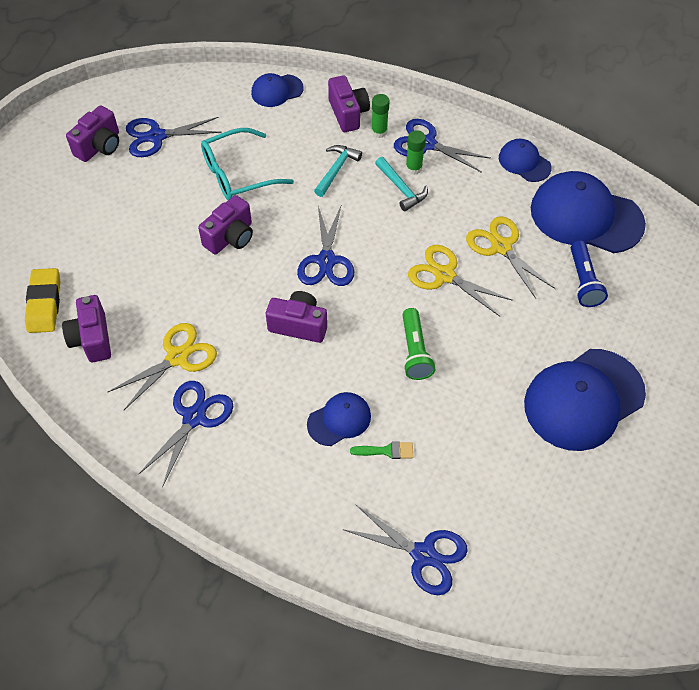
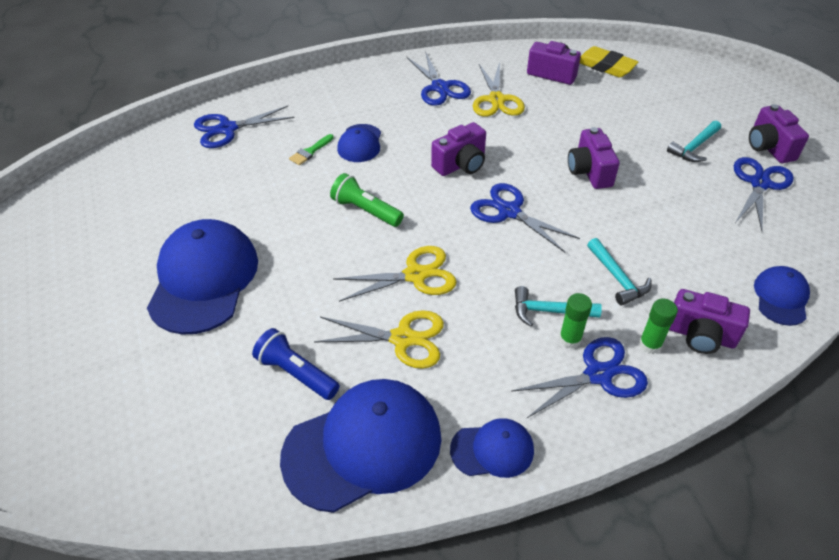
camera: 130 degrees right, 10 degrees down
(137, 189) = (694, 147): none -> turquoise hammer
(237, 174) = (666, 210): turquoise glasses -> none

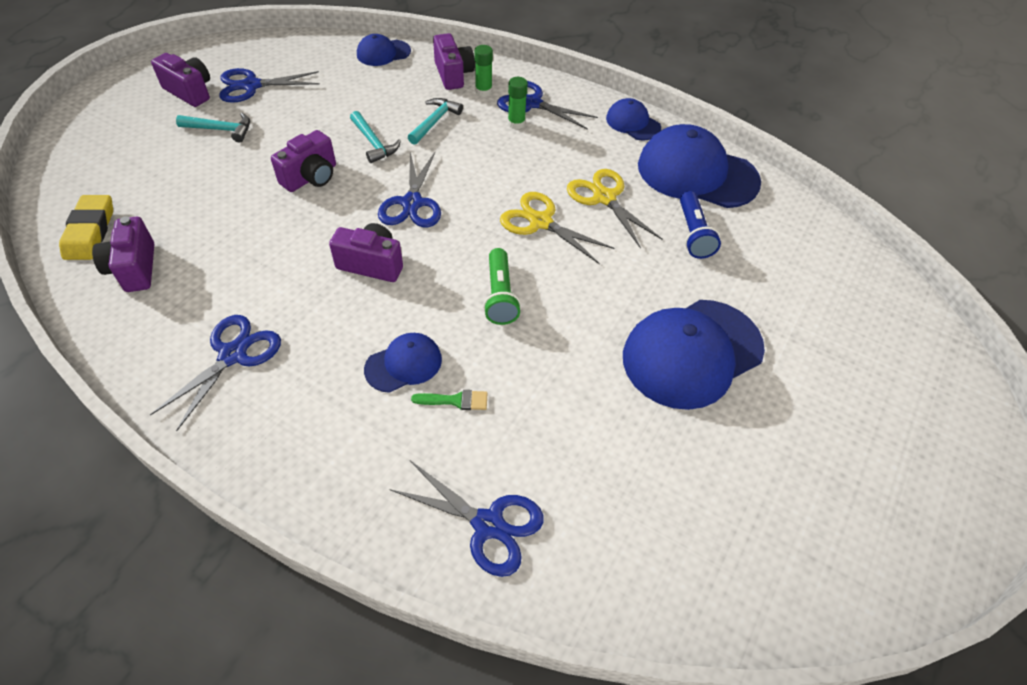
camera: 130 degrees left, 5 degrees up
(496, 100) = (228, 291): yellow scissors -> none
(549, 311) = (501, 141): turquoise hammer -> turquoise hammer (373, 143)
(768, 147) = (190, 91): purple camera -> purple camera turned 90 degrees counterclockwise

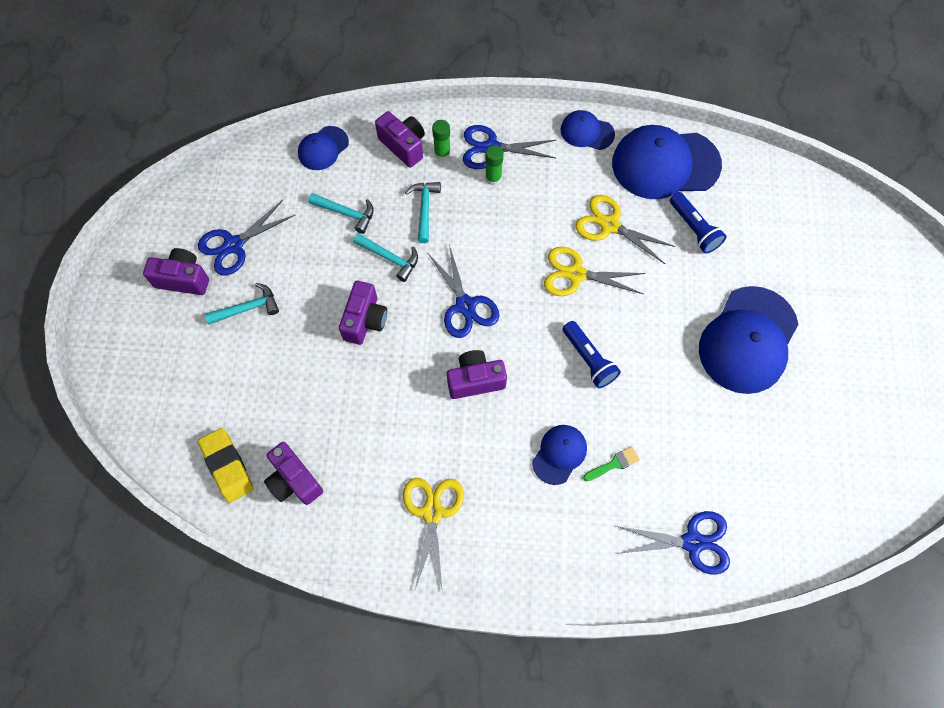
camera: 25 degrees left, 15 degrees up
(233, 354) = (432, 512): blue scissors -> yellow scissors
(363, 99) = (346, 213): none -> turquoise hammer
(500, 296) = (589, 359): green flashlight -> blue flashlight

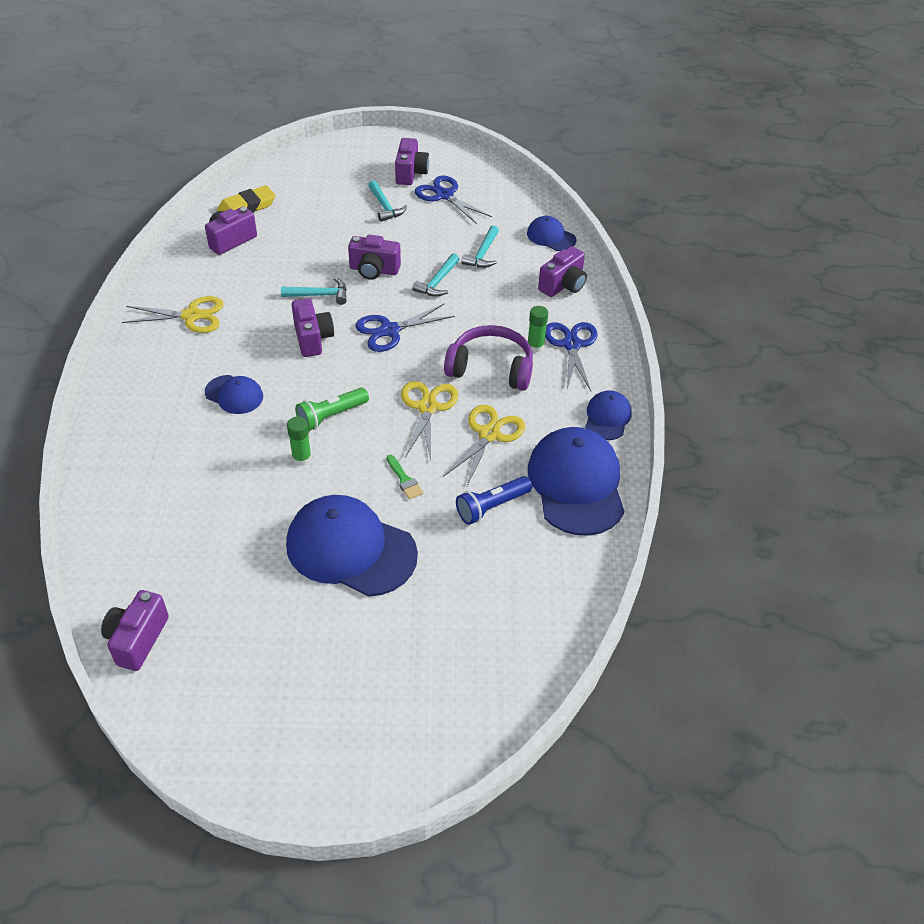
camera: 85 degrees right, 20 degrees down
(424, 209) = (493, 301): turquoise hammer -> turquoise hammer (319, 295)
(442, 153) = (559, 311): green glue stick -> green glue stick (302, 458)
(523, 218) = (491, 368): none -> purple headphones
(589, 359) = (331, 416): blue flashlight -> green flashlight
(614, 464) = (219, 433): green brush -> green brush (404, 480)
(693, 542) = (131, 490): blue scissors -> none
(860, 511) = (137, 639): none -> purple camera

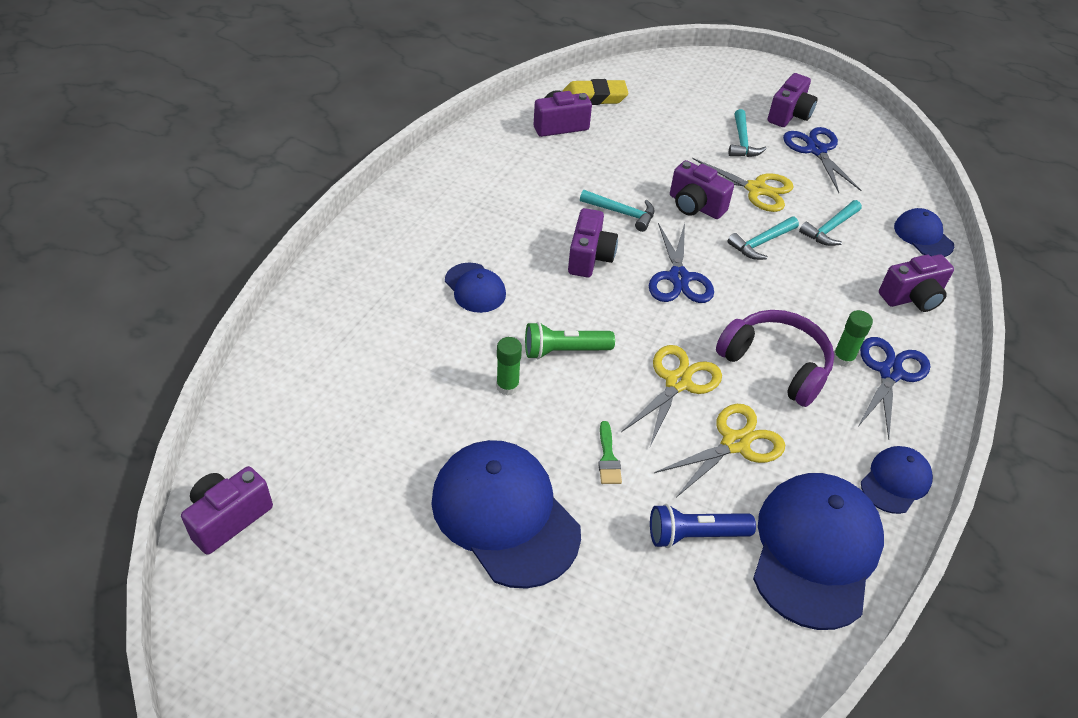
camera: 25 degrees right, 0 degrees up
(192, 316) = (478, 190): yellow scissors -> yellow scissors (756, 189)
(389, 330) = (678, 278): blue scissors -> blue scissors turned 90 degrees counterclockwise

